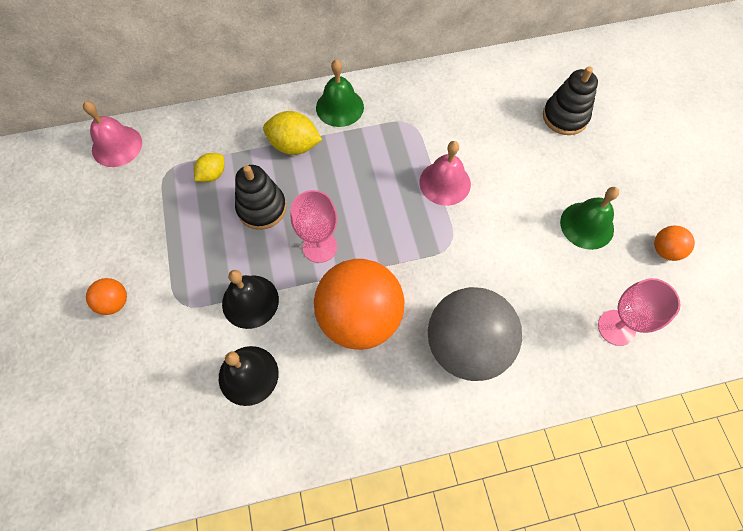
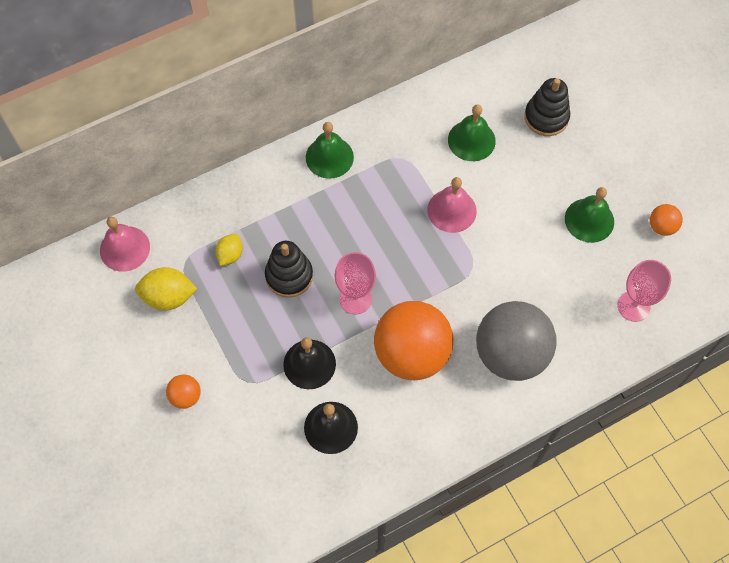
camera: 15 degrees left, 0 degrees up
(294, 146) = (298, 207): yellow lemon -> yellow lemon (168, 297)
(483, 122) = (471, 140): none -> green bell

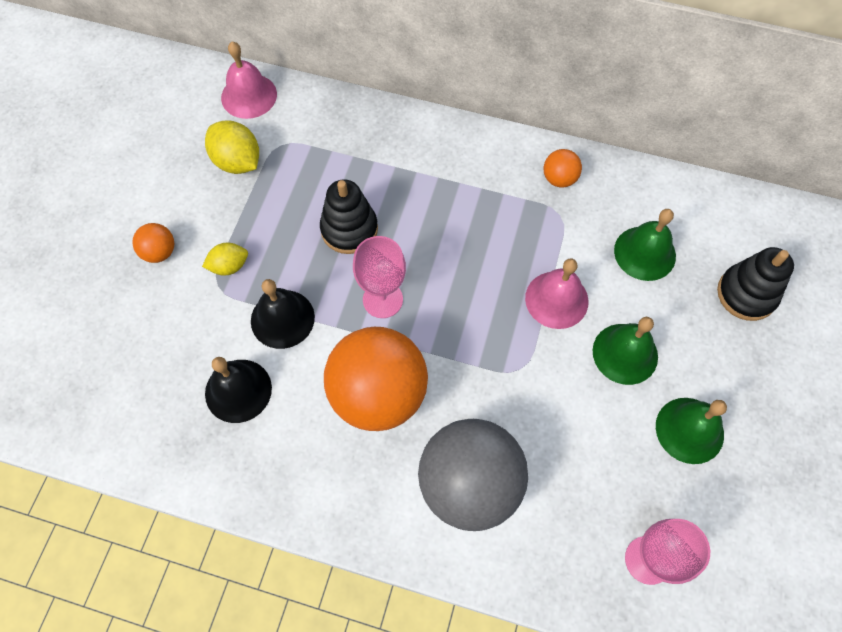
camera: 45 degrees right, 0 degrees up
(230, 255) = (322, 170): yellow lemon -> yellow lemon (229, 266)
(329, 157) = (494, 160): green bell -> green bell (625, 353)
(661, 227) = (766, 508): orange ball -> orange ball (559, 179)

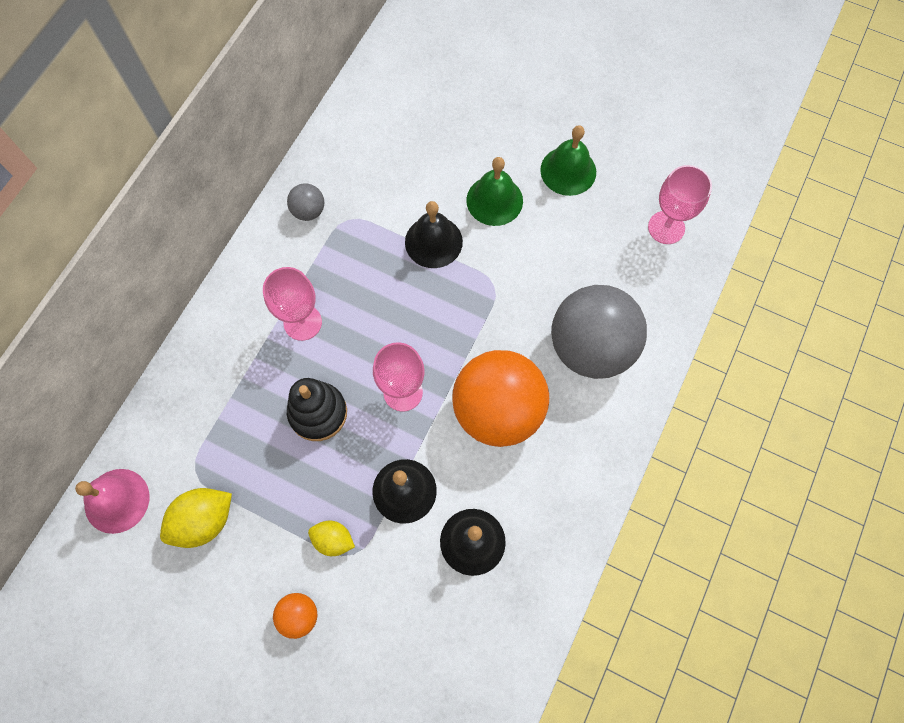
camera: 80 degrees left, 5 degrees up
(229, 266) = (333, 540): yellow lemon -> yellow lemon turned 60 degrees counterclockwise
(438, 198) = (302, 322): none -> pink goblet
(556, 299) = (433, 242): pink bell -> black bell
(559, 179) = (308, 211): orange ball -> grey ball
(645, 253) = (403, 160): green bell -> none
(746, 294) = (458, 96): black stacking toy -> none

